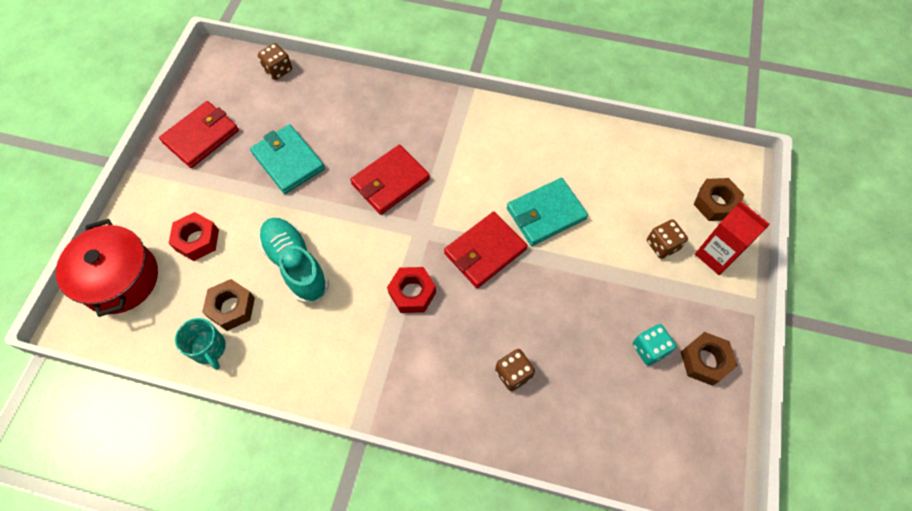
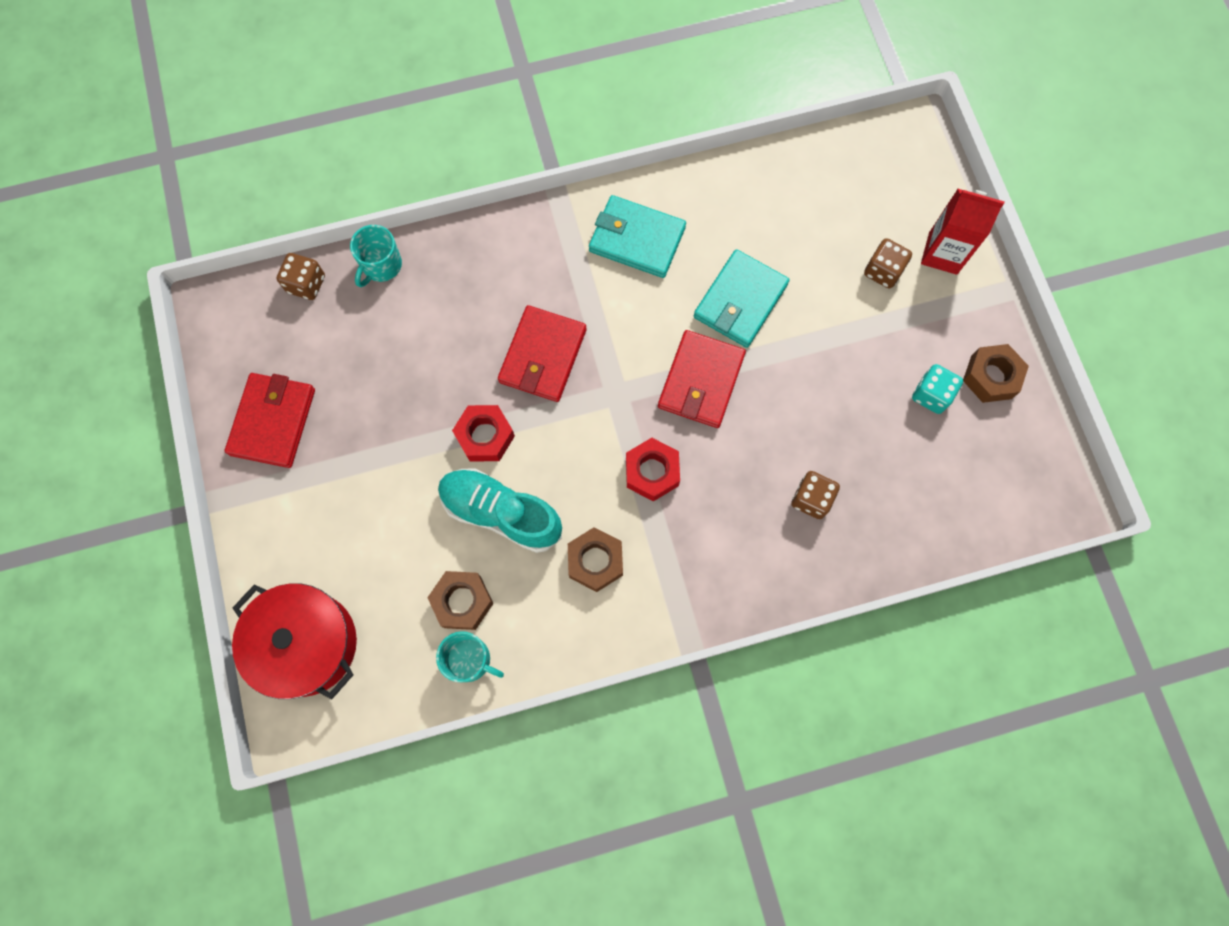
camera: 30 degrees left, 10 degrees up
(197, 240) = (364, 549): red nut -> red nut (485, 436)
(288, 161) = (404, 395): turquoise wallet -> turquoise wallet (637, 239)
(329, 80) = (381, 266): none -> turquoise mug
(715, 203) = (911, 192): brown nut -> brown nut (595, 561)

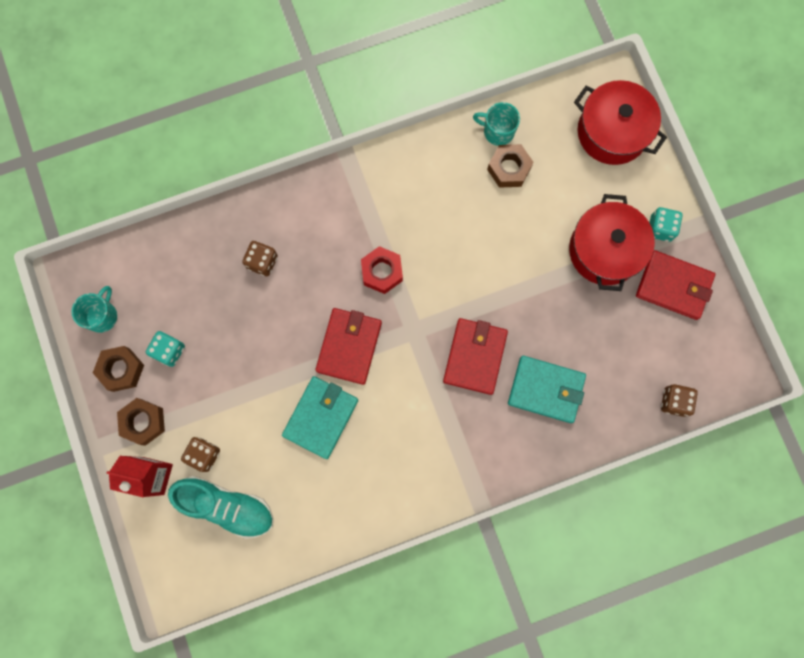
camera: 175 degrees right, 5 degrees up
(271, 499) = (660, 228): none -> turquoise dice
(273, 422) = (673, 286): red wallet -> red wallet turned 75 degrees counterclockwise
(352, 476) = (604, 250): none -> red pot
(381, 266) = (617, 423): turquoise mug -> turquoise mug (102, 315)
(485, 436) = (510, 288): red nut -> none
(501, 513) = (490, 232): turquoise shoe -> turquoise shoe (227, 506)
(595, 561) = (418, 204): brown nut -> brown nut (143, 422)
(637, 239) = (409, 466): turquoise wallet -> turquoise wallet (546, 389)

